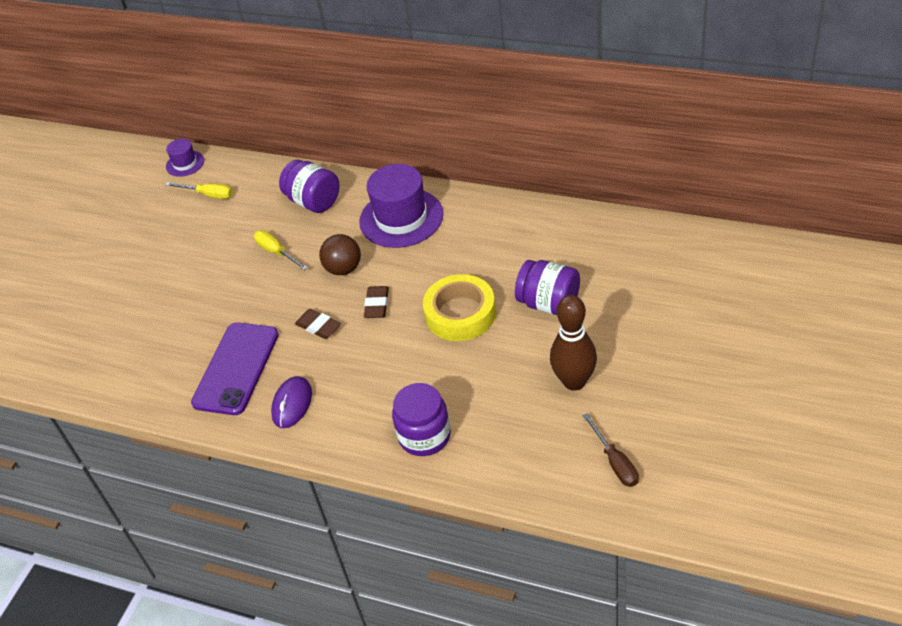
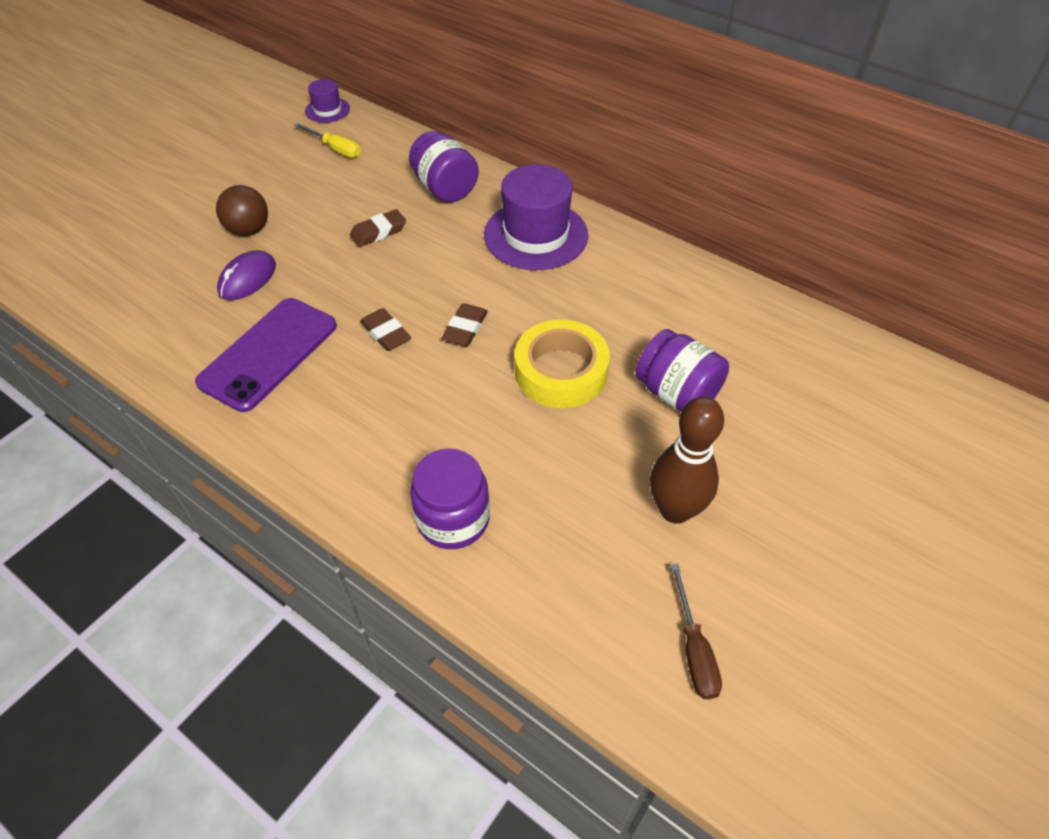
camera: 10 degrees right, 5 degrees up
(276, 252) = (378, 232): yellow screwdriver -> brown eraser
(292, 404) = (311, 420): purple mouse -> purple mouse (247, 279)
(343, 269) = (445, 274): brown ball -> brown ball (249, 230)

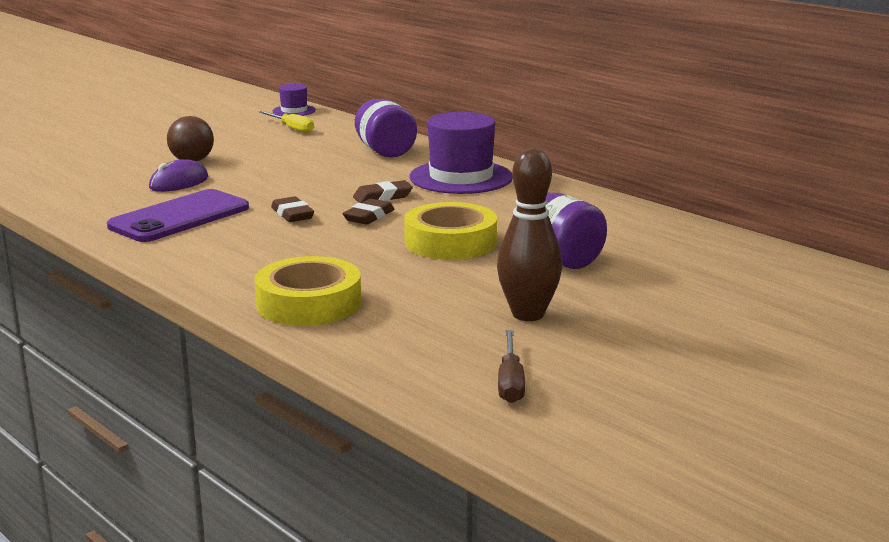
camera: 10 degrees right, 30 degrees down
(378, 232) = (311, 168): brown eraser -> brown eraser (382, 197)
(453, 519) = (309, 303): purple jar -> yellow tape

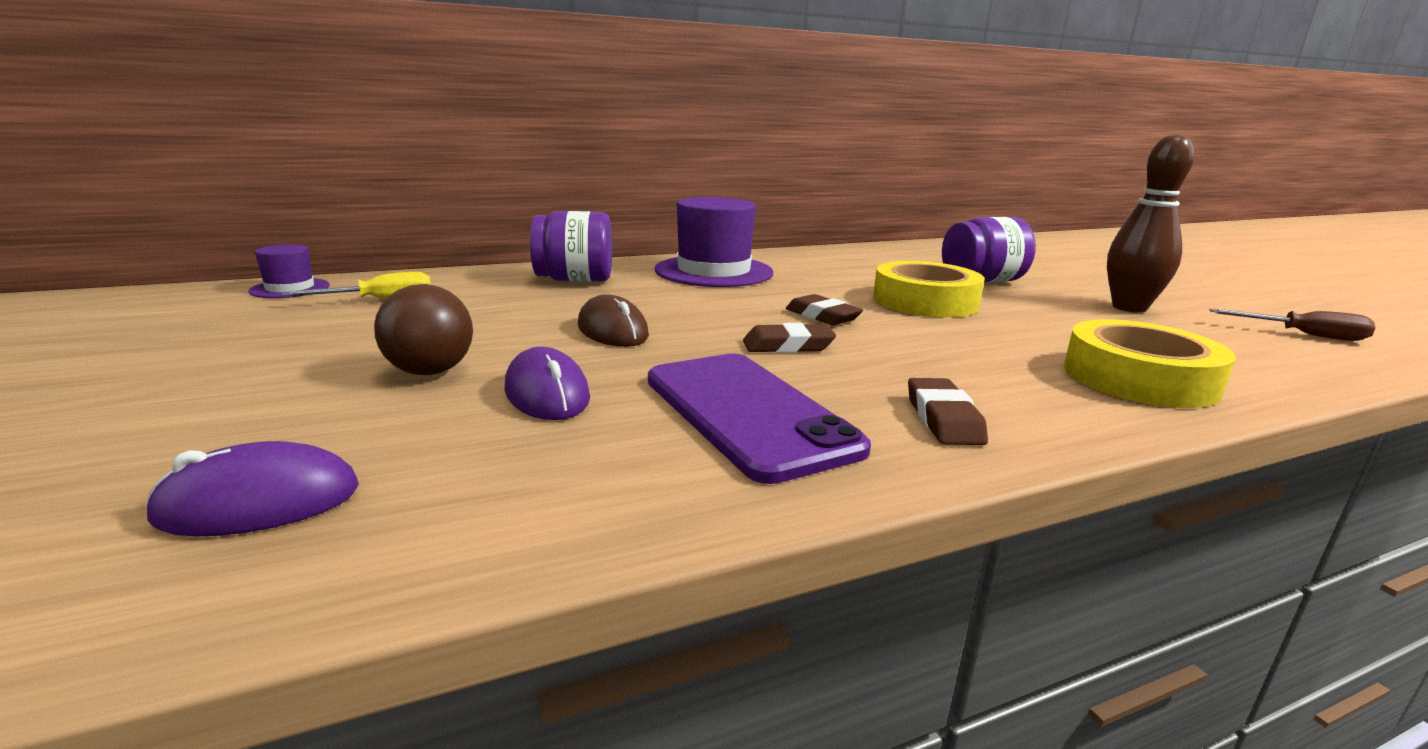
camera: 70 degrees left, 0 degrees up
(64, 170) = (259, 503): none -> purple mouse
(283, 177) = (612, 331): none -> brown mouse
(382, 197) = (752, 302): brown eraser -> brown eraser (943, 419)

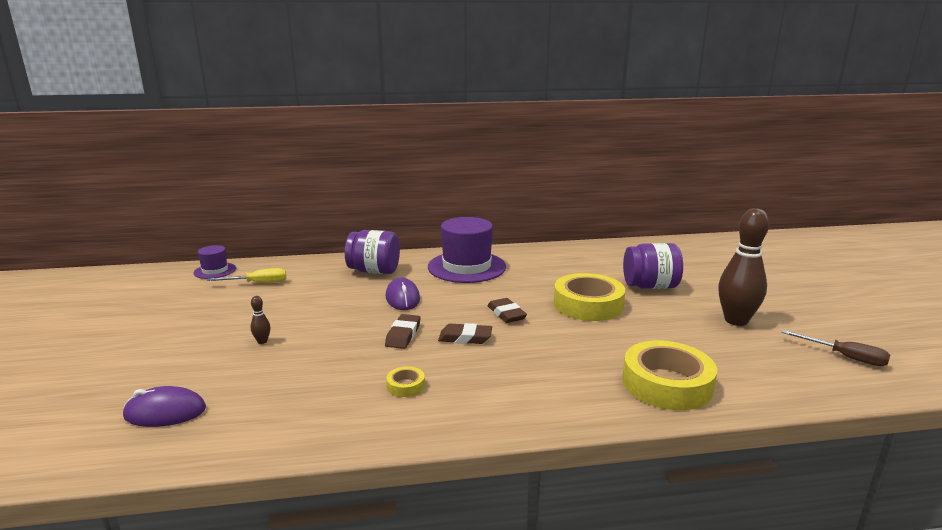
camera: 15 degrees right, 0 degrees up
(430, 371) = (262, 341): brown ball -> brown bowling pin
(547, 394) = (311, 362): purple mouse -> purple mouse (402, 298)
(612, 331) = (371, 318): brown mouse -> none
(747, 413) = (405, 386): purple phone -> yellow tape
(943, 419) = (510, 401): brown eraser -> brown eraser (403, 335)

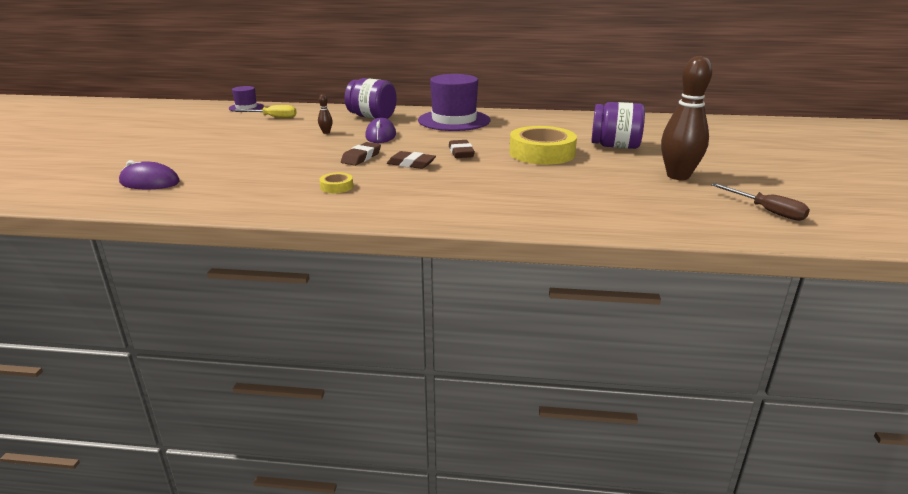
camera: 15 degrees right, 5 degrees up
(262, 341) = (248, 151): brown bowling pin -> brown bowling pin (326, 132)
(667, 384) = (564, 209): yellow tape -> none

